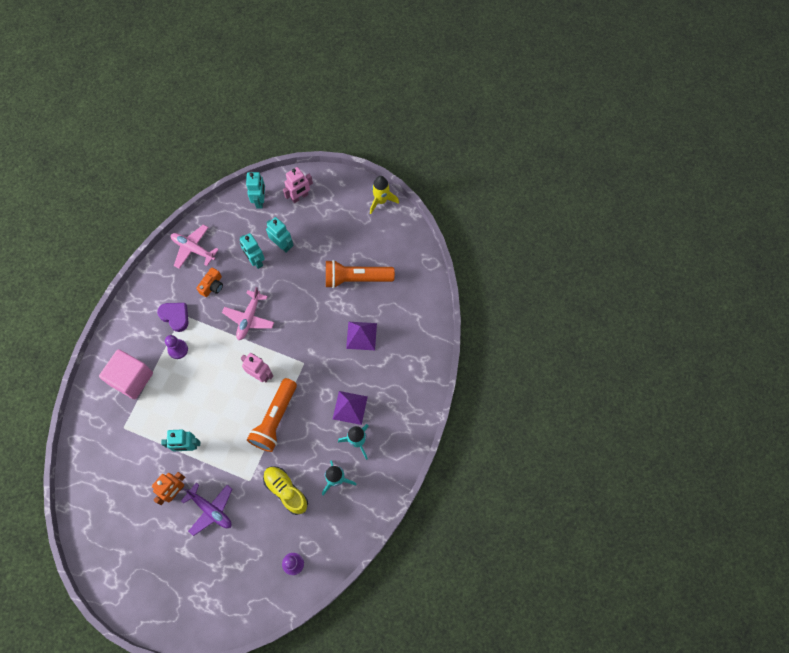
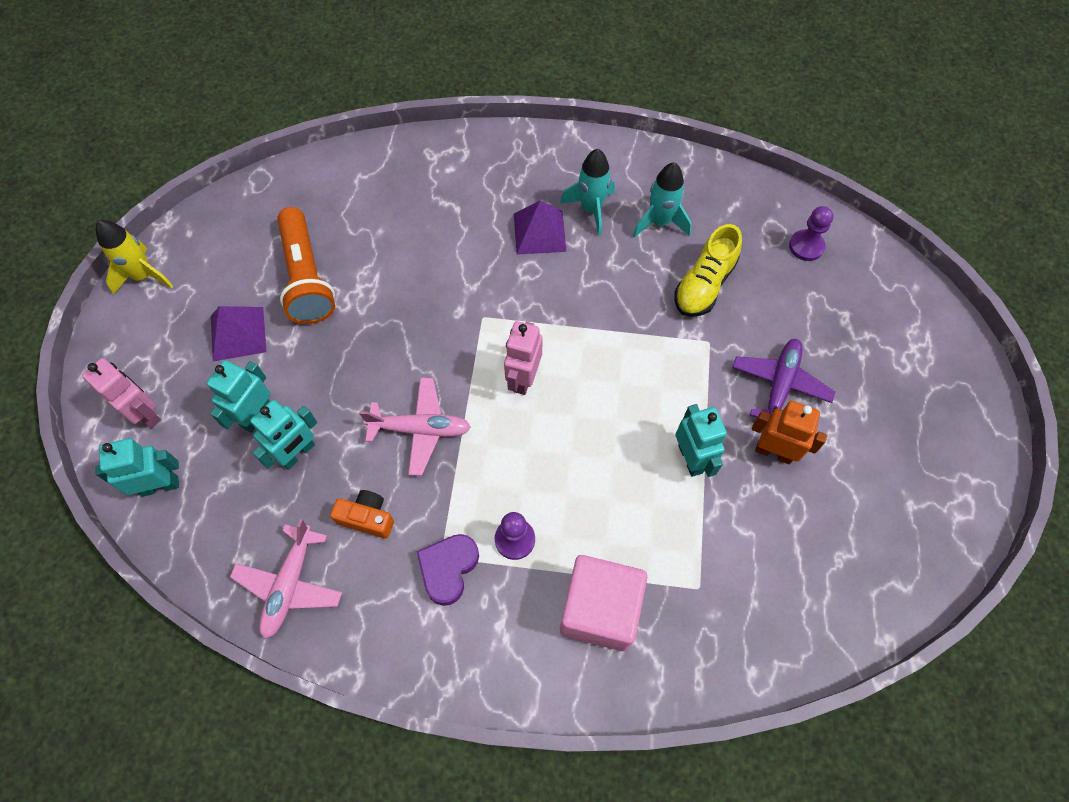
camera: 105 degrees left, 5 degrees down
(275, 419) = (594, 333): orange flashlight -> none
(361, 335) = (412, 245): purple pyramid -> purple pyramid (238, 334)

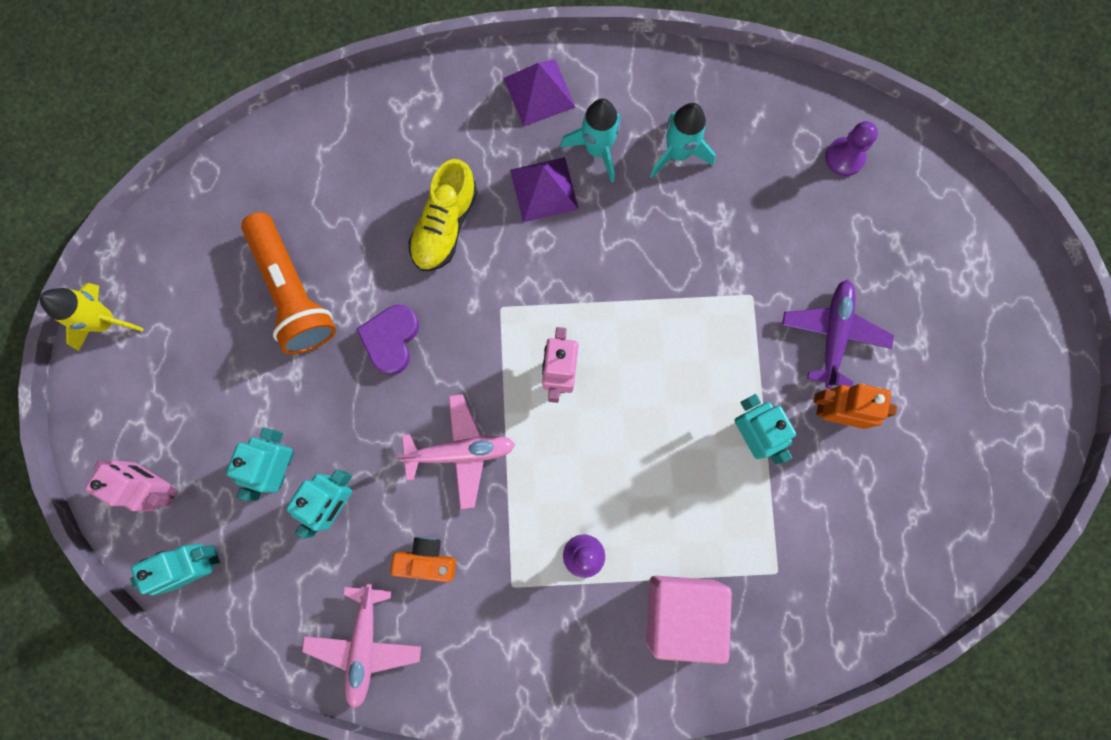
camera: 10 degrees left, 15 degrees up
(238, 334) = (234, 374): purple pyramid -> purple pyramid (539, 92)
(448, 569) = (522, 598): purple heart -> purple heart (391, 340)
(704, 285) = (738, 225): yellow shoe -> yellow shoe (445, 225)

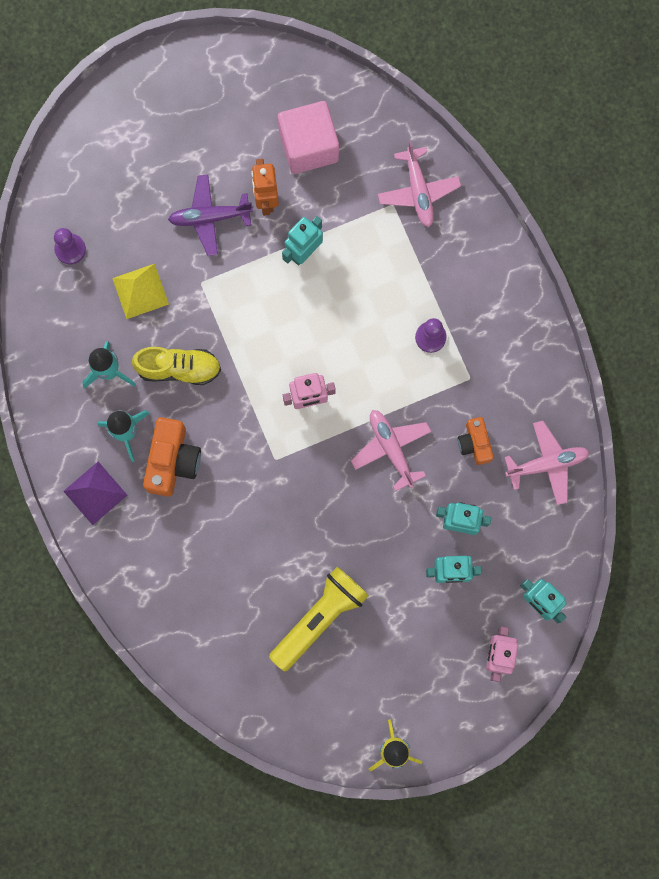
camera: 110 degrees left, 0 degrees up
(292, 292) = (319, 618): orange flashlight -> yellow flashlight
(391, 340) = (328, 530): purple heart -> none
(445, 225) = (227, 524): yellow shoe -> yellow shoe (179, 368)
(544, 189) = (172, 461): purple pyramid -> orange camera
(682, 613) = (443, 259): pink cube -> pink cube (308, 146)
(765, 221) = (140, 291): none -> yellow pyramid
(785, 614) = (418, 191): none -> pink plane

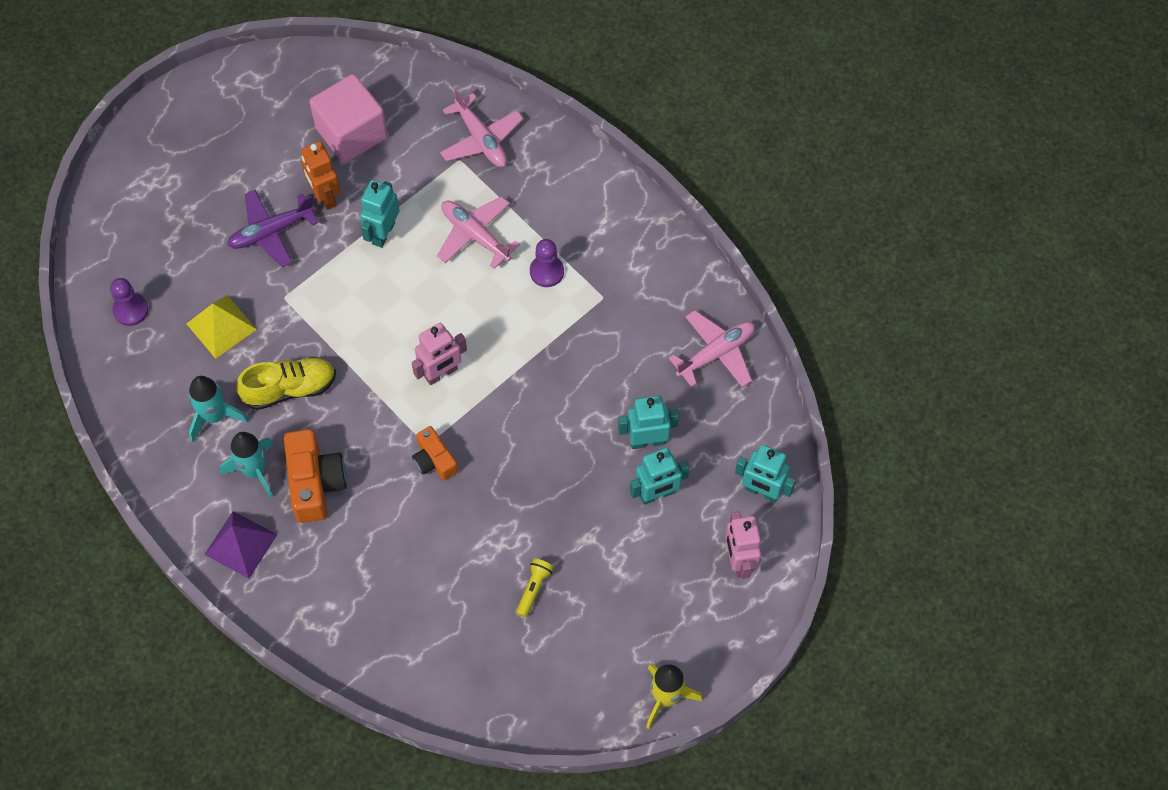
camera: 20 degrees left, 15 degrees down
(319, 618) = (533, 589): yellow flashlight -> yellow flashlight, size x0.44
(391, 448) = (546, 392): pink plane -> pink plane (475, 235)
(474, 443) = (633, 358): orange camera -> orange camera (434, 460)

